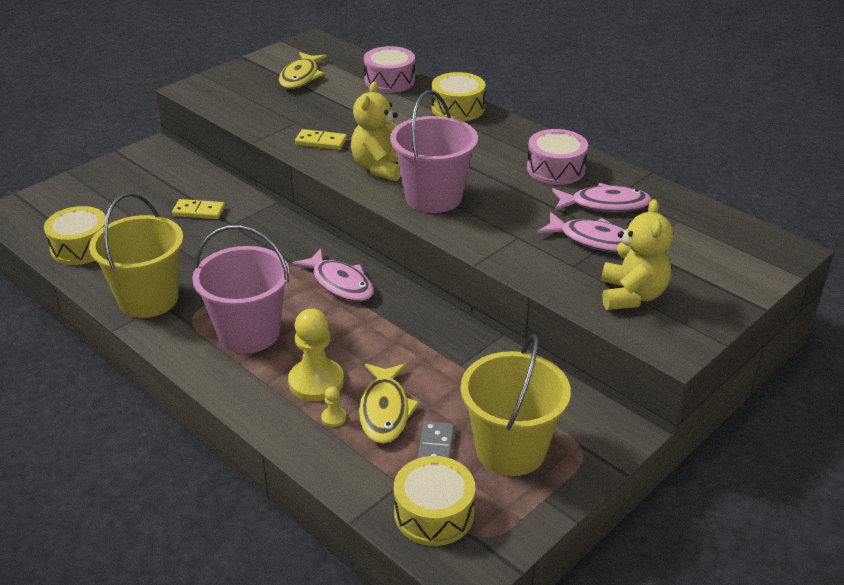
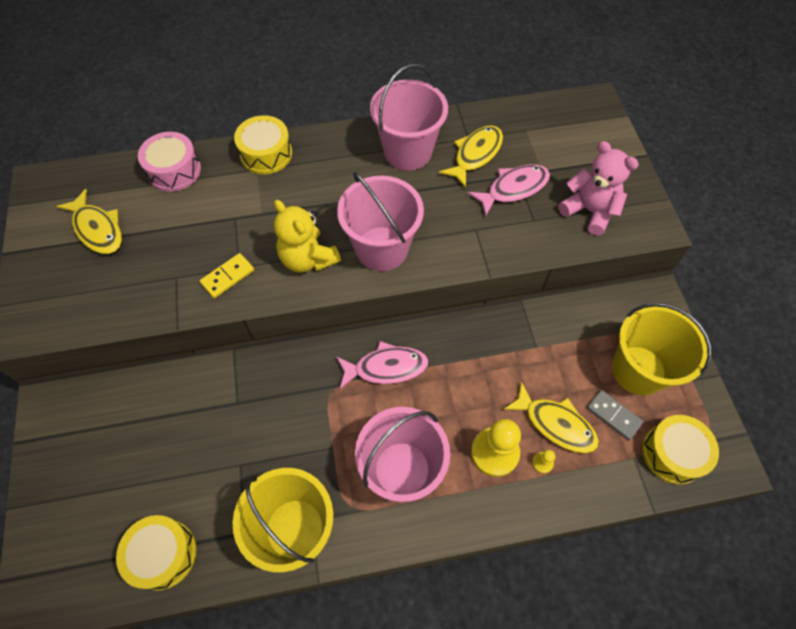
camera: 55 degrees left, 25 degrees up
(199, 211) = (193, 420): yellow domino -> none
(555, 169) = (408, 151): pink drum -> pink bucket
(605, 204) = (475, 155): pink fish -> yellow fish
(632, 295) = (589, 211): yellow teddy bear -> pink teddy bear

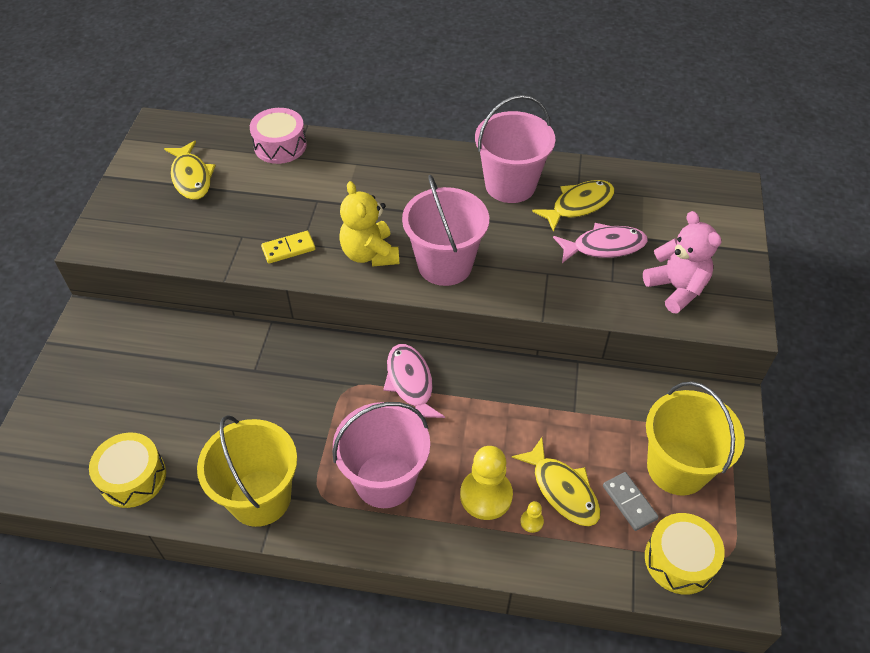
camera: 20 degrees right, 10 degrees down
(266, 154) = (371, 152): yellow drum -> none
(386, 367) = (410, 383): pink fish -> pink fish turned 120 degrees counterclockwise

